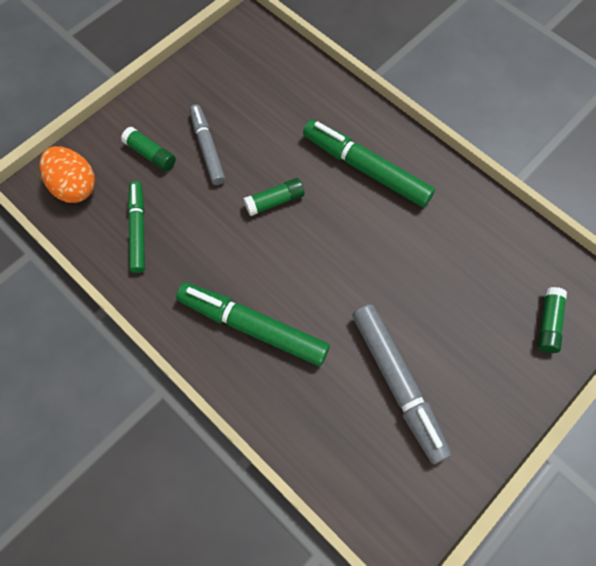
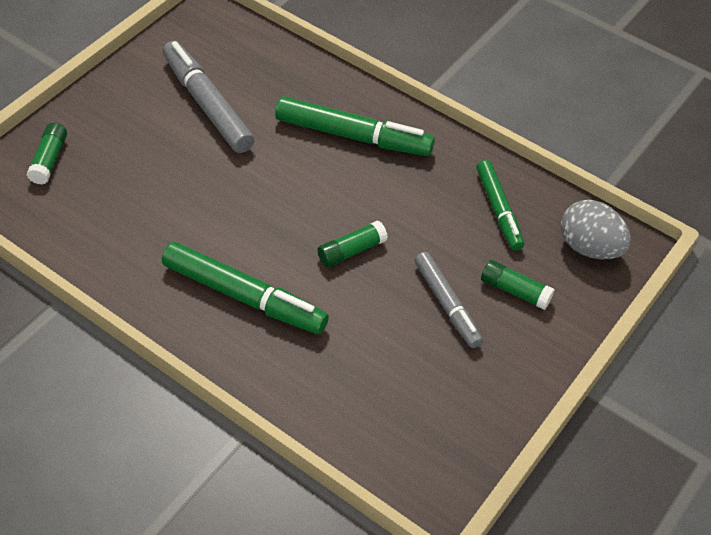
camera: 170 degrees right, 15 degrees down
(74, 186) = (589, 247): orange egg -> grey egg

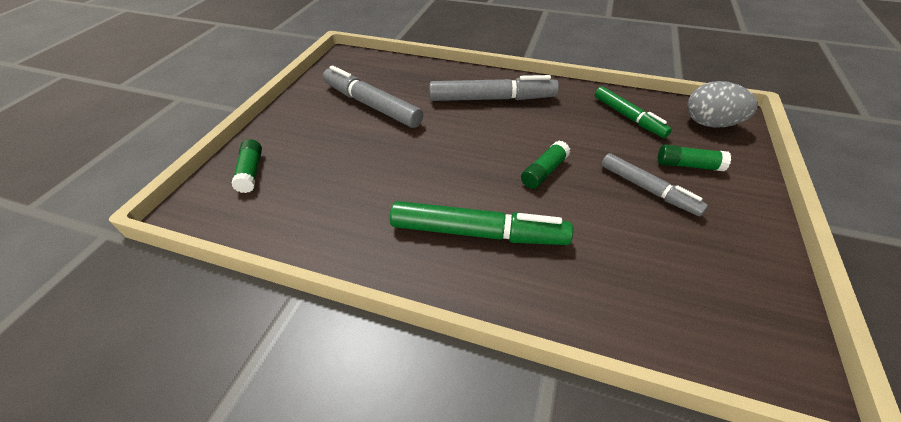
camera: 15 degrees left, 5 degrees down
(353, 136) = (492, 99): green marker -> grey marker

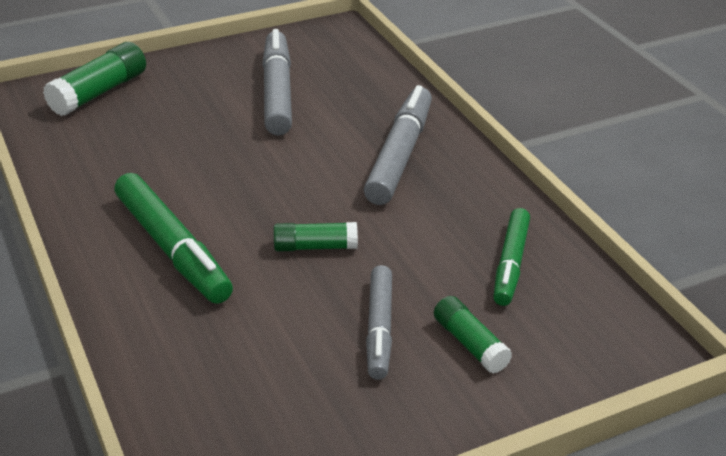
camera: 45 degrees right, 10 degrees down
(251, 172) = (99, 92): green glue stick -> green glue stick, size x1.57
(492, 99) = (400, 155): grey marker -> grey marker turned 120 degrees counterclockwise
(710, 123) = (596, 334): grey egg -> none

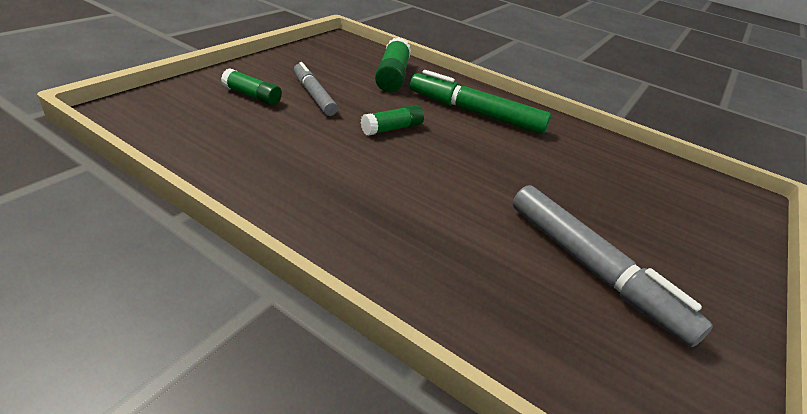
camera: 145 degrees right, 0 degrees up
(99, 92) = (713, 215): green glue stick -> green glue stick (392, 76)
(400, 155) = (393, 220): grey marker -> none
(510, 264) = (238, 143): green marker -> none

